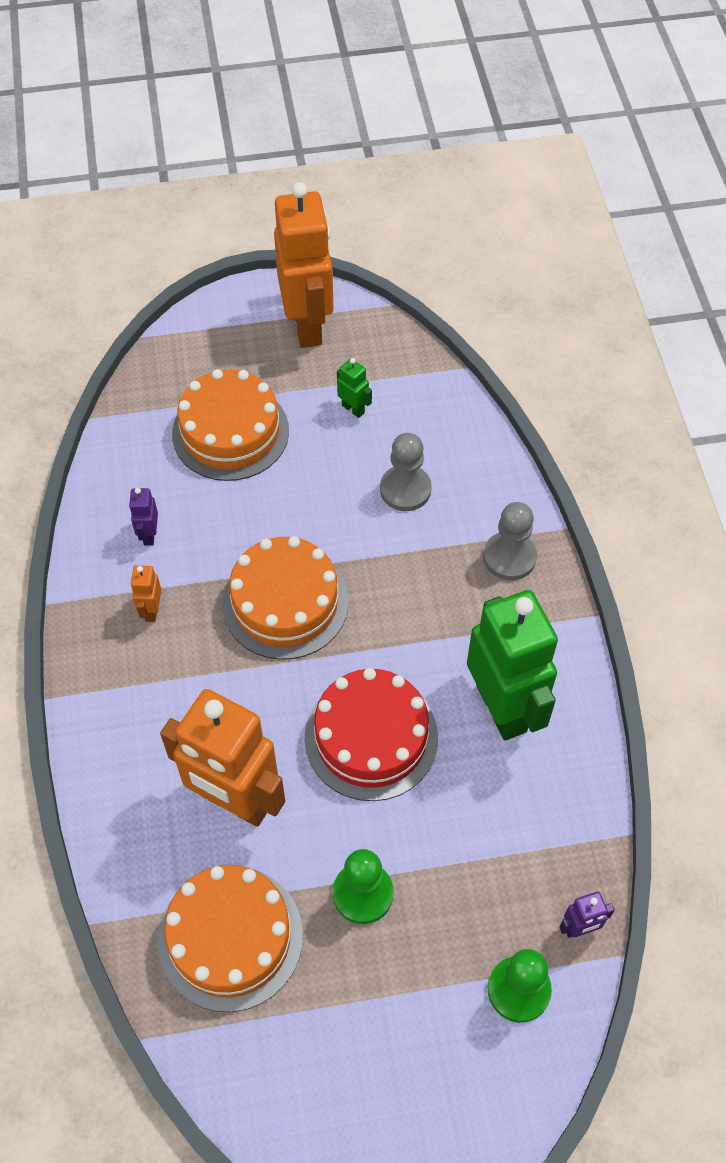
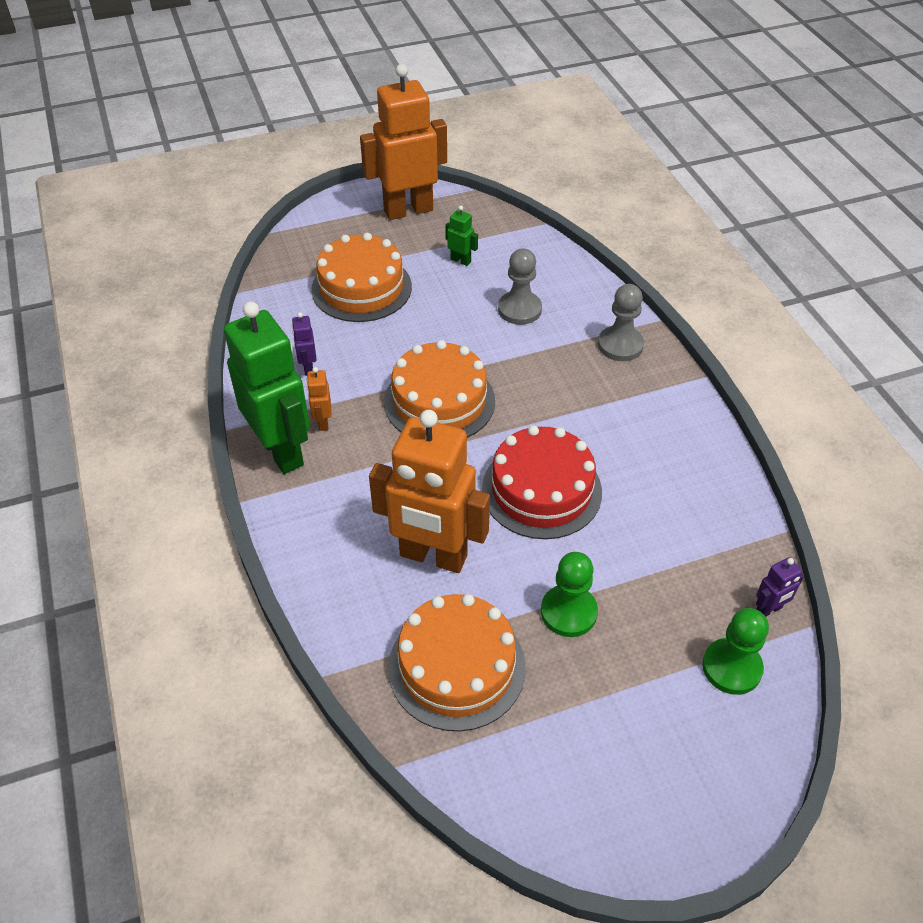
camera: 10 degrees left, 10 degrees down
(308, 325) = (408, 210): orange robot -> orange robot turned 90 degrees counterclockwise
(502, 708) = (648, 452): green robot -> green robot (282, 451)

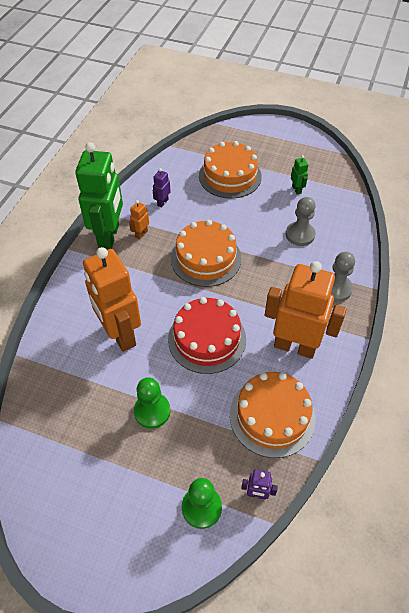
camera: 40 degrees right, 5 degrees up
(408, 210) = (297, 147): orange robot -> orange robot (294, 346)
(457, 667) = (74, 396): orange cake -> orange cake (272, 416)

